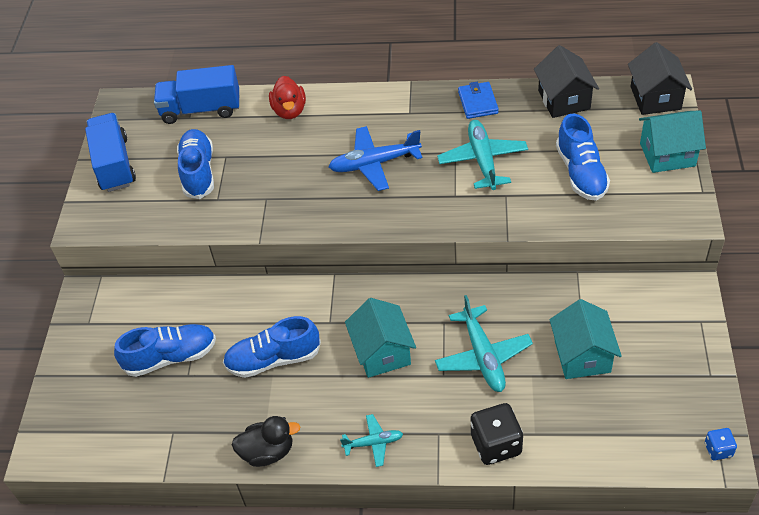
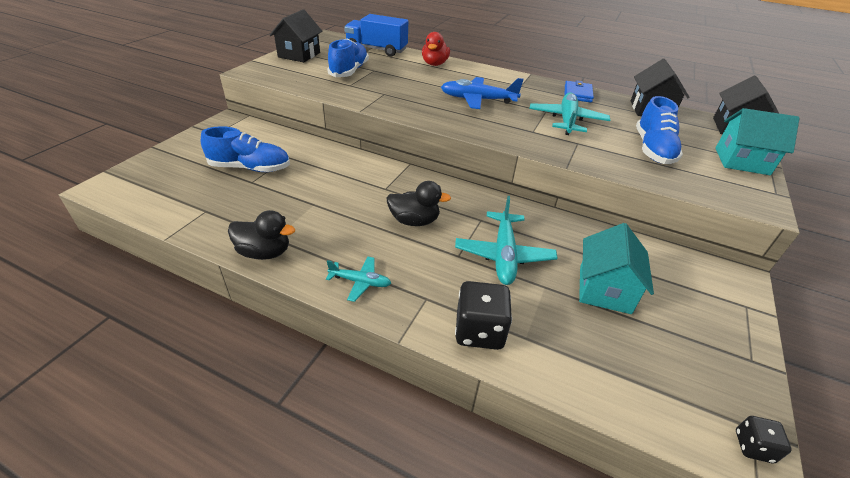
camera: 15 degrees right, 10 degrees down
(114, 164) = (299, 55): blue truck -> black house
(273, 359) = (323, 195): blue shoe -> none
(382, 352) = (414, 221): turquoise house -> black duck
(718, 450) = (753, 446): blue dice -> black dice

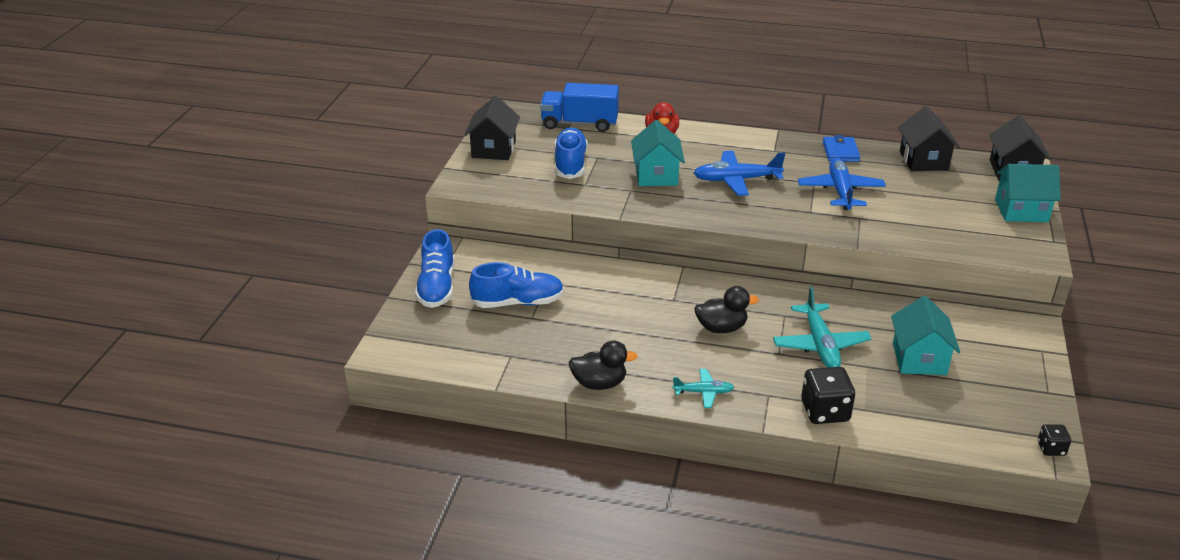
camera: 10 degrees left, 5 degrees down
(412, 87) = (656, 175): none -> turquoise house
(567, 120) = (840, 191): turquoise plane -> blue plane
(653, 149) = (934, 212): blue shoe -> blue shoe (437, 287)

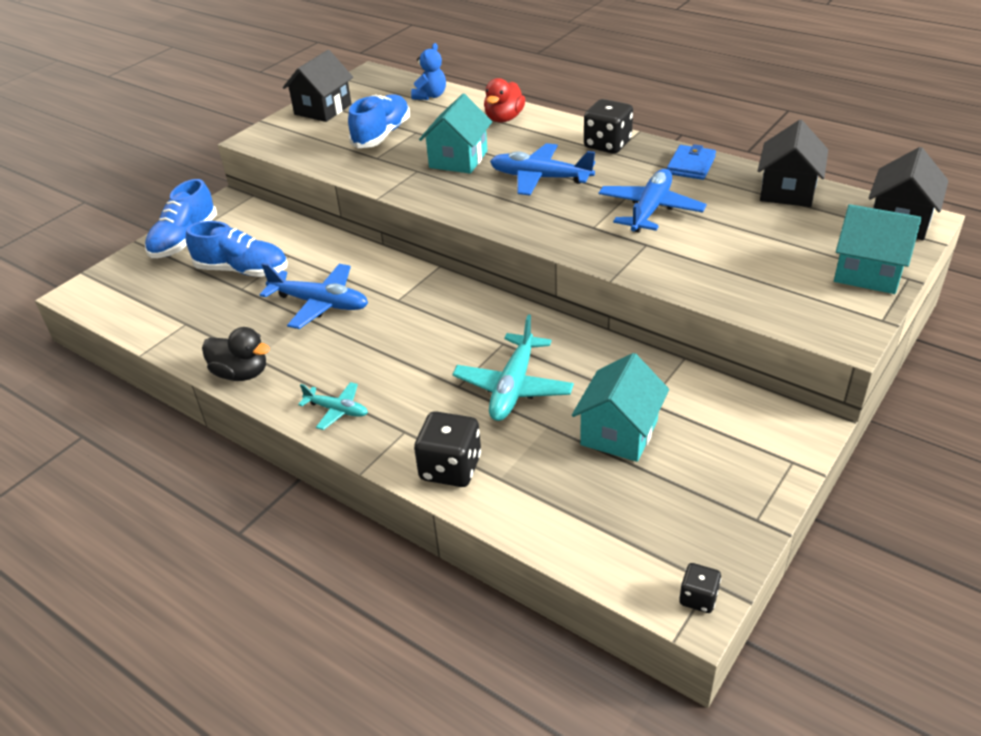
camera: 25 degrees right, 5 degrees up
(579, 124) = (430, 96): blue truck -> blue teddy bear
(612, 315) = (320, 303): none -> blue plane
(721, 328) = (420, 342): black duck -> none
(764, 144) = (607, 144): none -> black dice

